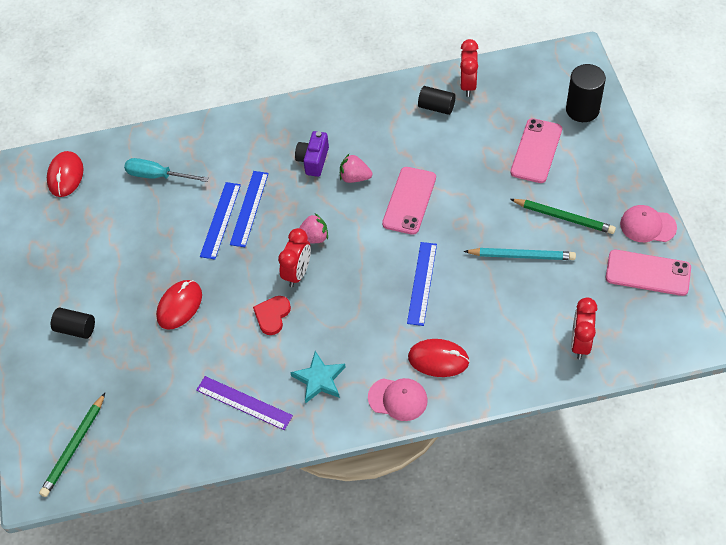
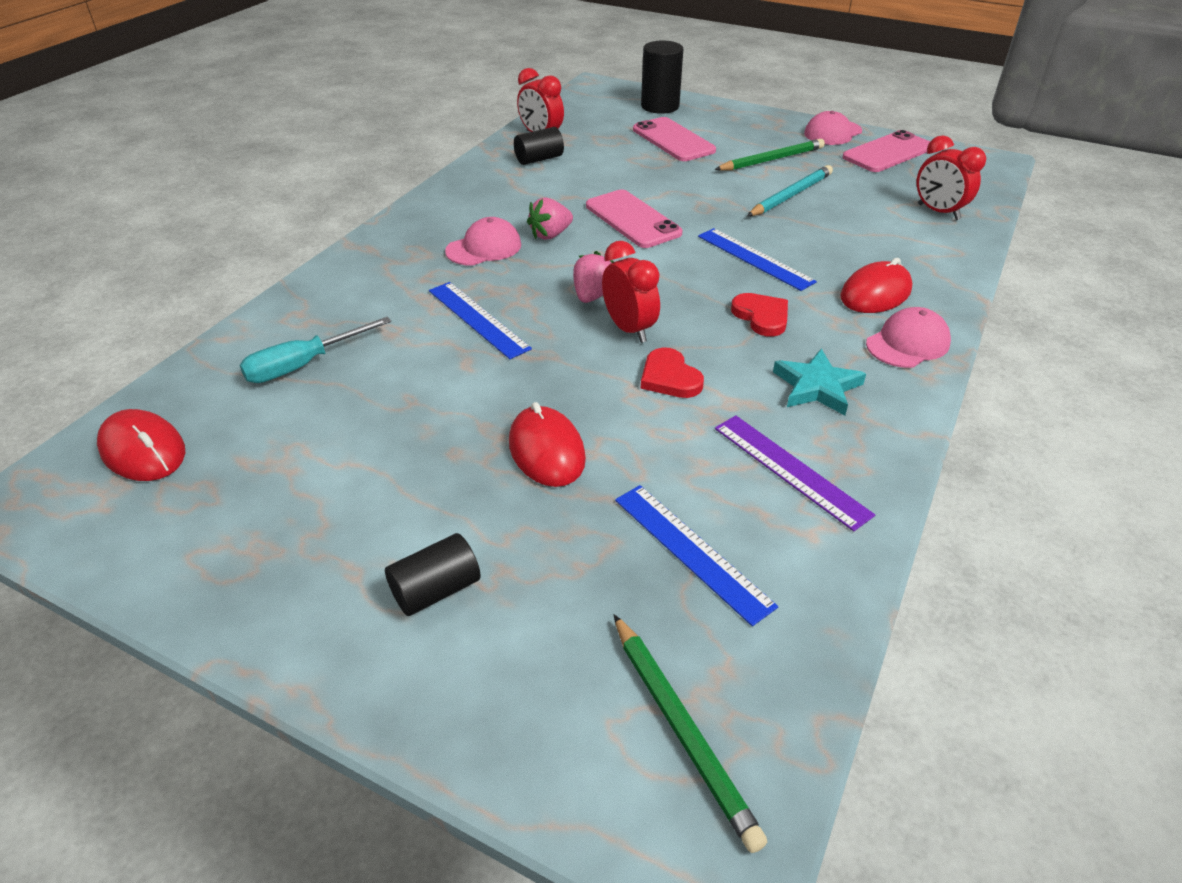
camera: 55 degrees left, 15 degrees down
(220, 220) = (460, 348): blue ruler -> blue ruler (692, 551)
(244, 403) = (790, 470): purple ruler -> purple ruler turned 75 degrees clockwise
(313, 160) = (484, 248): purple camera -> pink cap
(362, 321) = (761, 317): none -> red heart

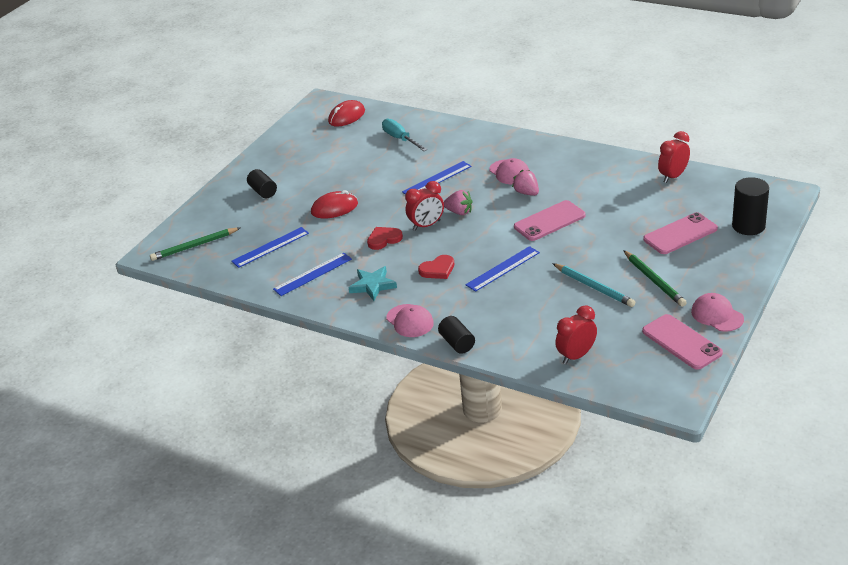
camera: 95 degrees right, 5 degrees down
(539, 159) = (633, 179): black cylinder -> black cylinder (457, 343)
(790, 470) = (312, 274): purple ruler -> blue ruler
(875, 293) = (463, 314): red mouse -> none

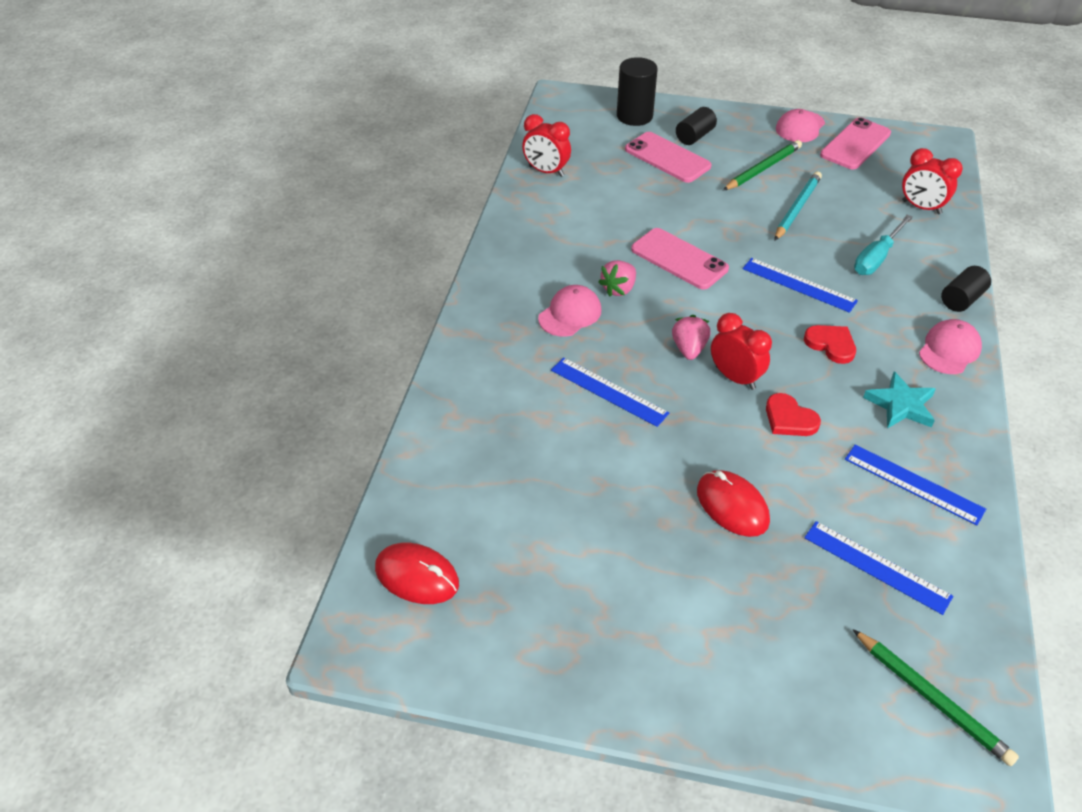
camera: 110 degrees left, 10 degrees up
(263, 191) = (718, 640): black cylinder -> black cylinder (694, 136)
(400, 139) = (493, 467): turquoise screwdriver -> turquoise screwdriver (876, 258)

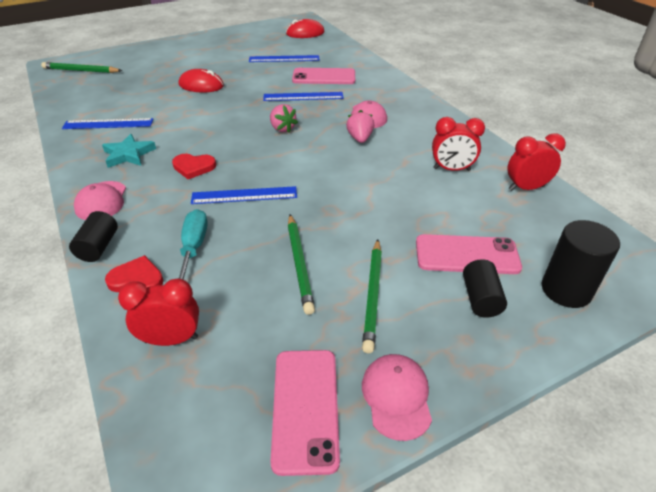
camera: 140 degrees right, 5 degrees down
(679, 259) = (346, 172): pink phone -> pink phone (324, 77)
(735, 378) = (242, 127): red clock -> red clock (451, 169)
(789, 419) = (196, 122): red heart -> red heart (137, 279)
(797, 208) = (299, 264): turquoise pencil -> green pencil
(877, 566) = (118, 92): blue ruler -> blue ruler (284, 59)

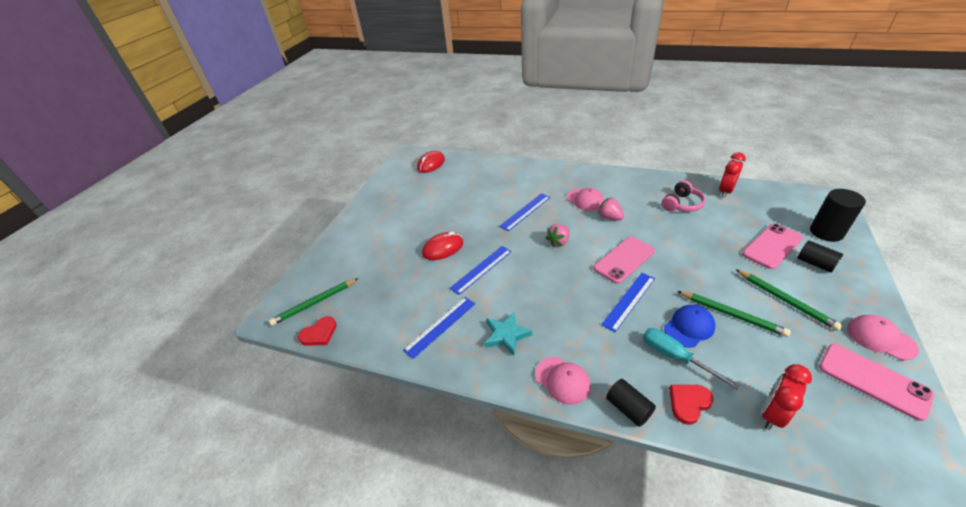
camera: 40 degrees left, 0 degrees up
(194, 167) = (565, 308): red heart -> red heart (319, 333)
(246, 243) = (689, 327): none -> blue cap
(282, 128) = (558, 242): pink strawberry -> pink strawberry turned 120 degrees clockwise
(284, 59) = (457, 192): blue ruler -> blue ruler (481, 269)
(324, 77) = (509, 189): pink phone -> pink phone (624, 259)
(451, 169) = (682, 204): red clock -> pink headphones

